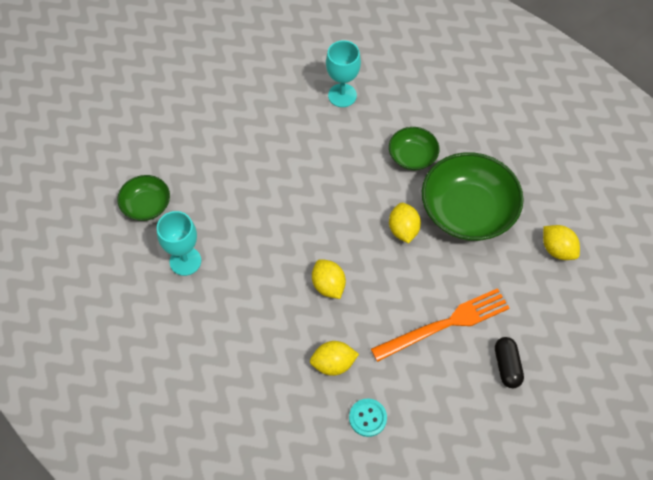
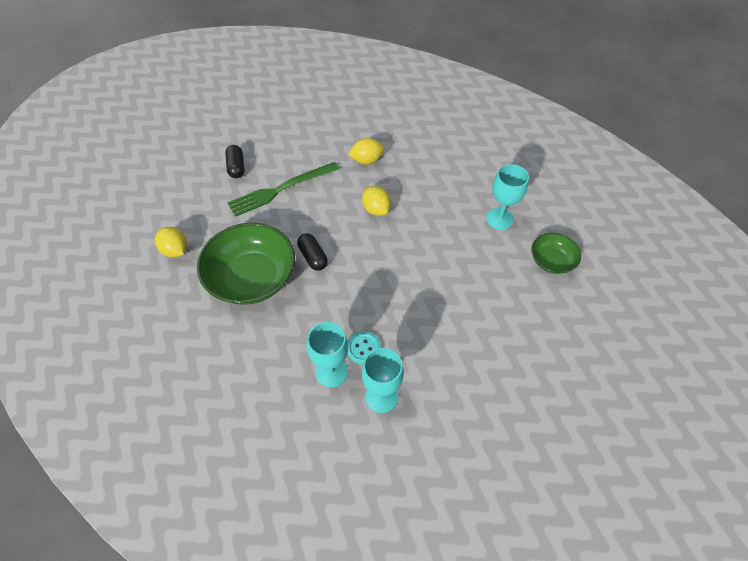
camera: 175 degrees right, 5 degrees down
(367, 418) = (340, 133): turquoise button -> turquoise button (363, 348)
(385, 117) = (331, 372): none -> turquoise goblet
(403, 230) = (313, 257): yellow lemon -> black capsule
(412, 156) = (302, 328): green bowl -> none
(445, 324) = (281, 189): orange fork -> green fork

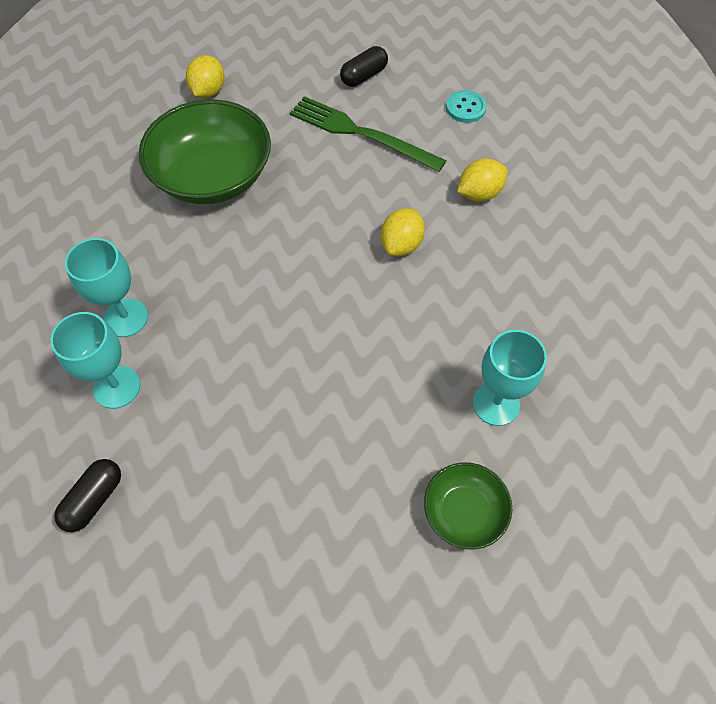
camera: 60 degrees right, 5 degrees up
(313, 257) = (279, 217): black capsule -> black capsule (94, 499)
(363, 348) = (175, 335): turquoise button -> turquoise button (465, 108)
(366, 160) = (479, 194): yellow lemon -> yellow lemon turned 75 degrees counterclockwise

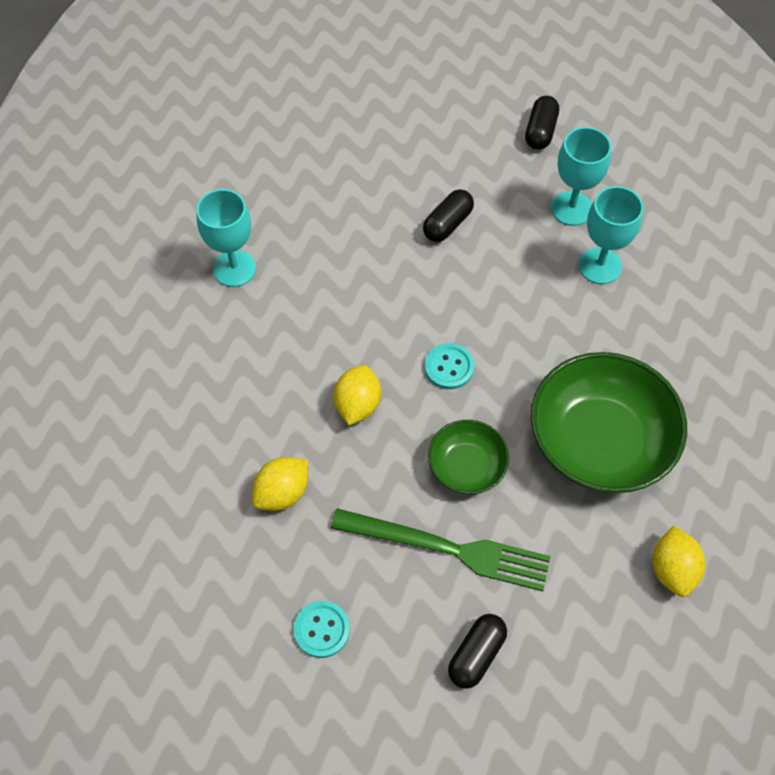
camera: 165 degrees right, 0 degrees up
(254, 401) = (447, 224): none -> black capsule
(310, 257) = (449, 367): none -> turquoise button
(464, 512) = (250, 184): green bowl -> green bowl (466, 466)

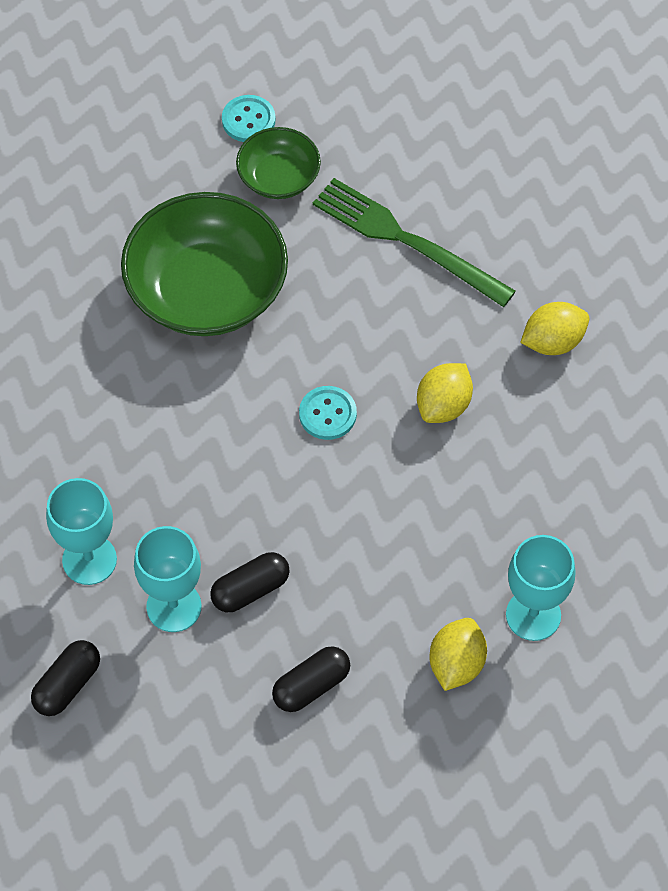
camera: 160 degrees left, 0 degrees up
(321, 630) = (553, 211): turquoise button -> turquoise button (248, 120)
(466, 466) = (355, 308): green bowl -> green bowl (278, 177)
(476, 655) = (418, 150): black capsule -> black capsule (311, 686)
(600, 266) = (98, 475): turquoise goblet -> turquoise goblet (174, 606)
(672, 569) = (203, 160): yellow lemon -> yellow lemon (456, 664)

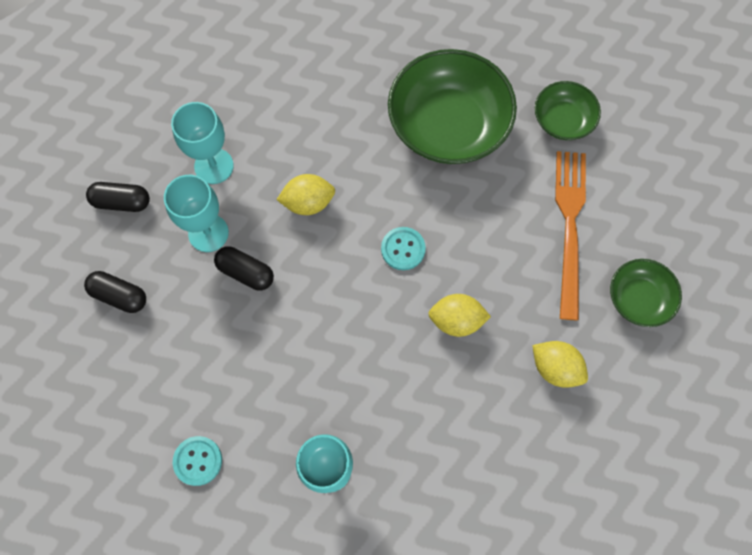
camera: 60 degrees right, 10 degrees up
(248, 120) = (593, 78): turquoise button -> turquoise button (198, 461)
(311, 686) = (197, 349): black capsule -> black capsule (119, 295)
(406, 241) = (569, 226): green fork -> orange fork
(456, 664) = (263, 436): yellow lemon -> yellow lemon (308, 202)
(526, 224) = (638, 298): none -> green bowl

